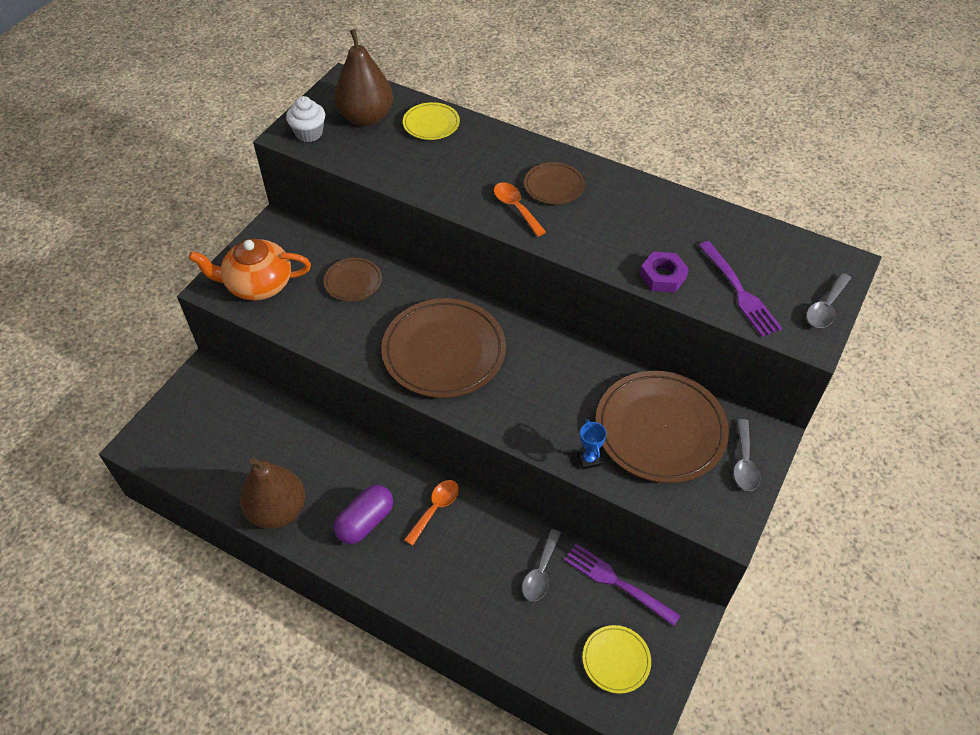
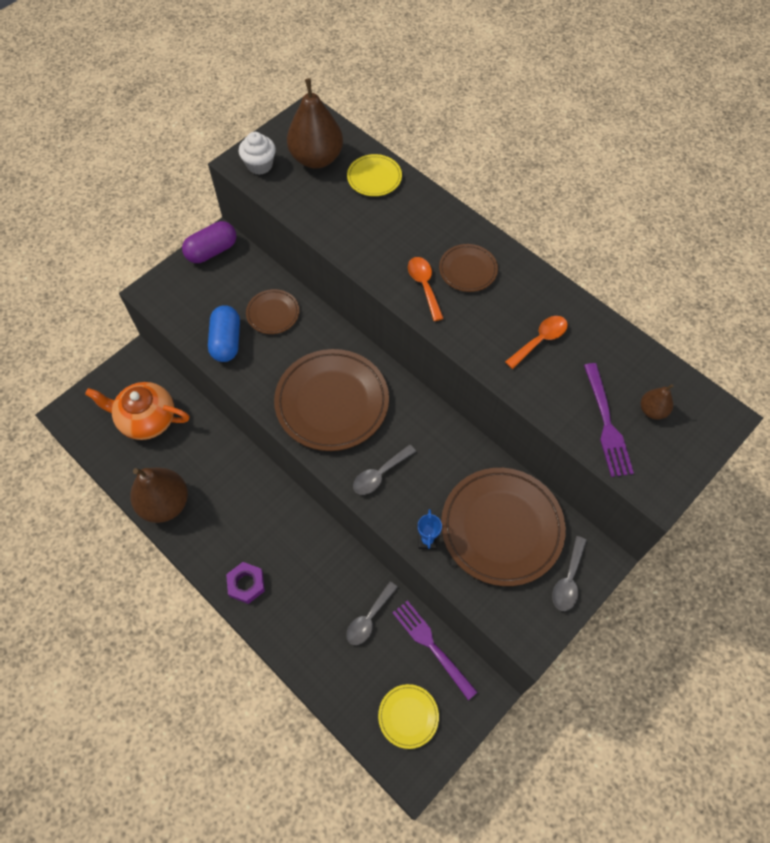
camera: 15 degrees right, 10 degrees up
(258, 284) = (190, 297): orange teapot -> orange teapot (146, 419)
(311, 318) = (226, 341): none -> blue capsule
(365, 522) = (234, 533): purple capsule -> purple capsule (212, 251)
(435, 509) = (296, 536): orange spoon -> orange spoon (540, 340)
(663, 276) = (538, 390): purple nut -> purple nut (246, 584)
(778, 271) = (652, 410): none -> brown pear
(826, 307) = (685, 460): grey spoon -> grey spoon (380, 474)

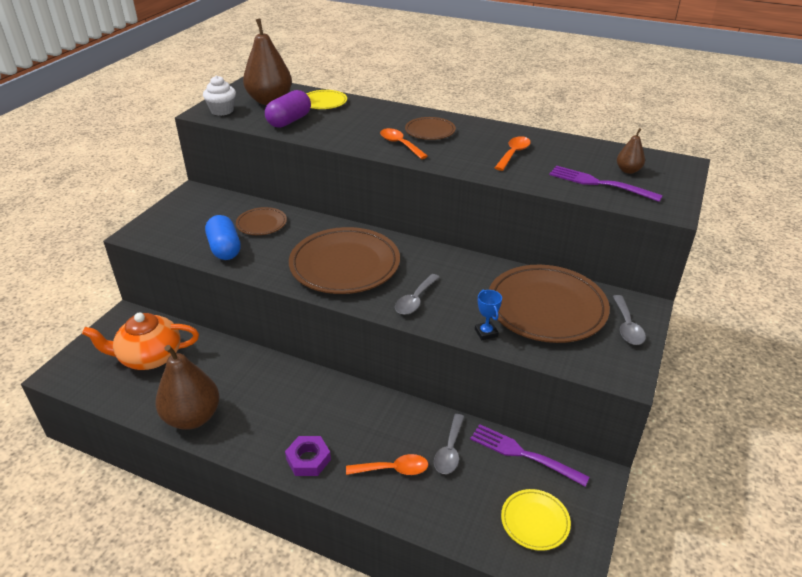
camera: 20 degrees left, 25 degrees down
(212, 251) = (187, 199): purple capsule -> purple capsule (289, 121)
(312, 620) = (393, 469): none -> orange spoon
(606, 423) = (599, 183): purple fork -> purple fork turned 150 degrees clockwise

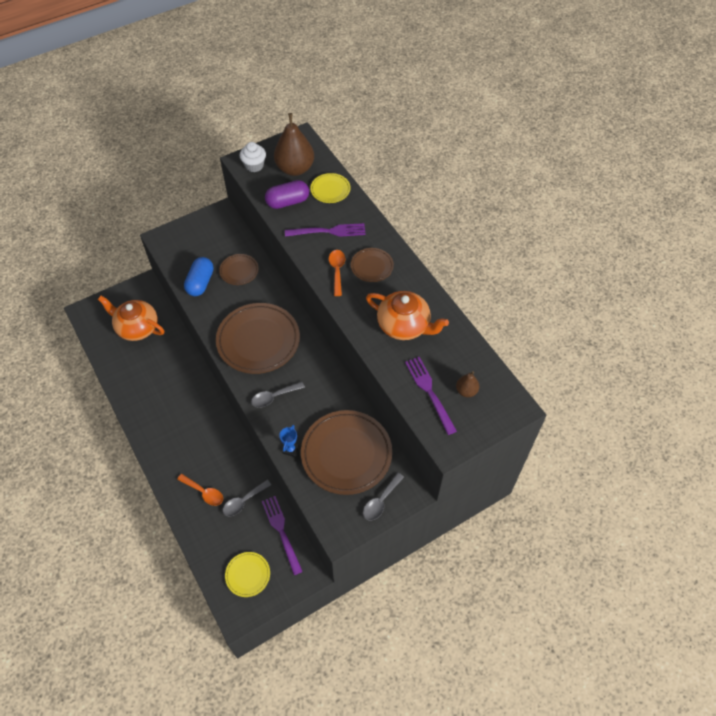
camera: 35 degrees right, 20 degrees up
(192, 417) = (130, 388): brown pear -> none
(308, 459) = (167, 456): purple nut -> none
(357, 125) = (328, 231): none -> purple fork
(513, 154) = (404, 325): orange spoon -> orange teapot

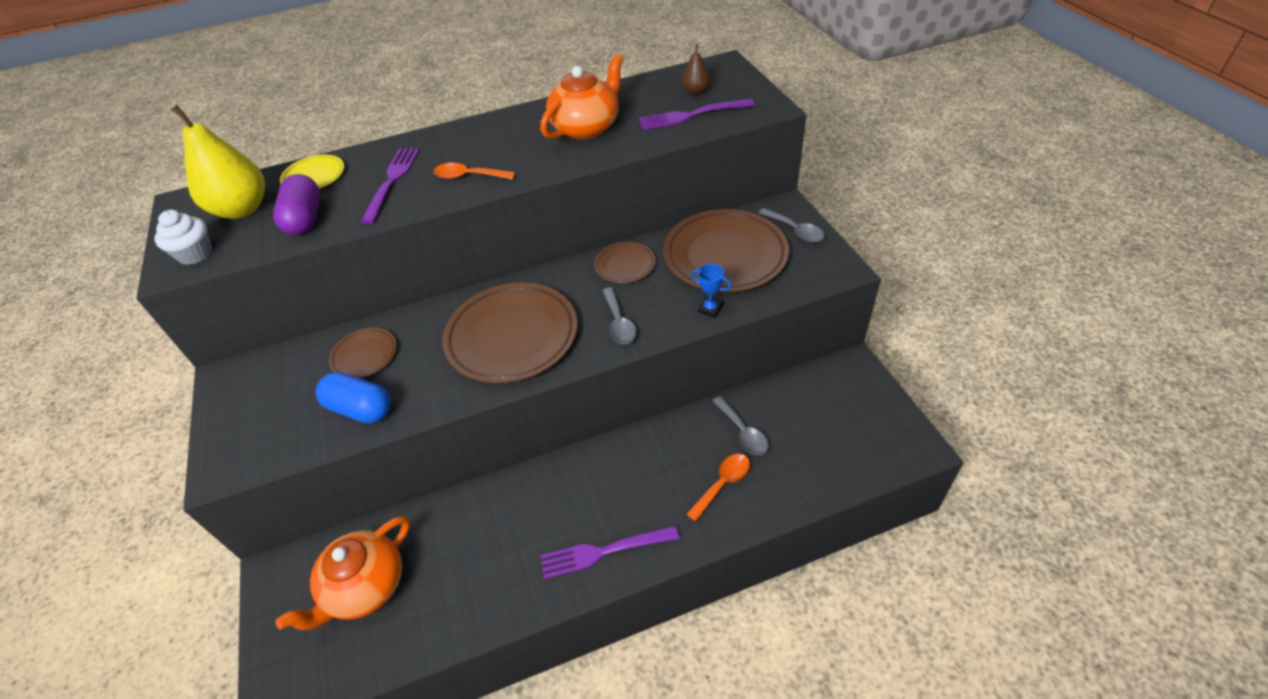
camera: 75 degrees left, 10 degrees down
(248, 575) = (857, 432): yellow plate -> none
(281, 532) = (793, 390): purple fork -> purple fork (604, 551)
(295, 168) = (242, 209): brown pear -> yellow pear
(372, 266) = (478, 147): brown plate -> brown plate (625, 265)

